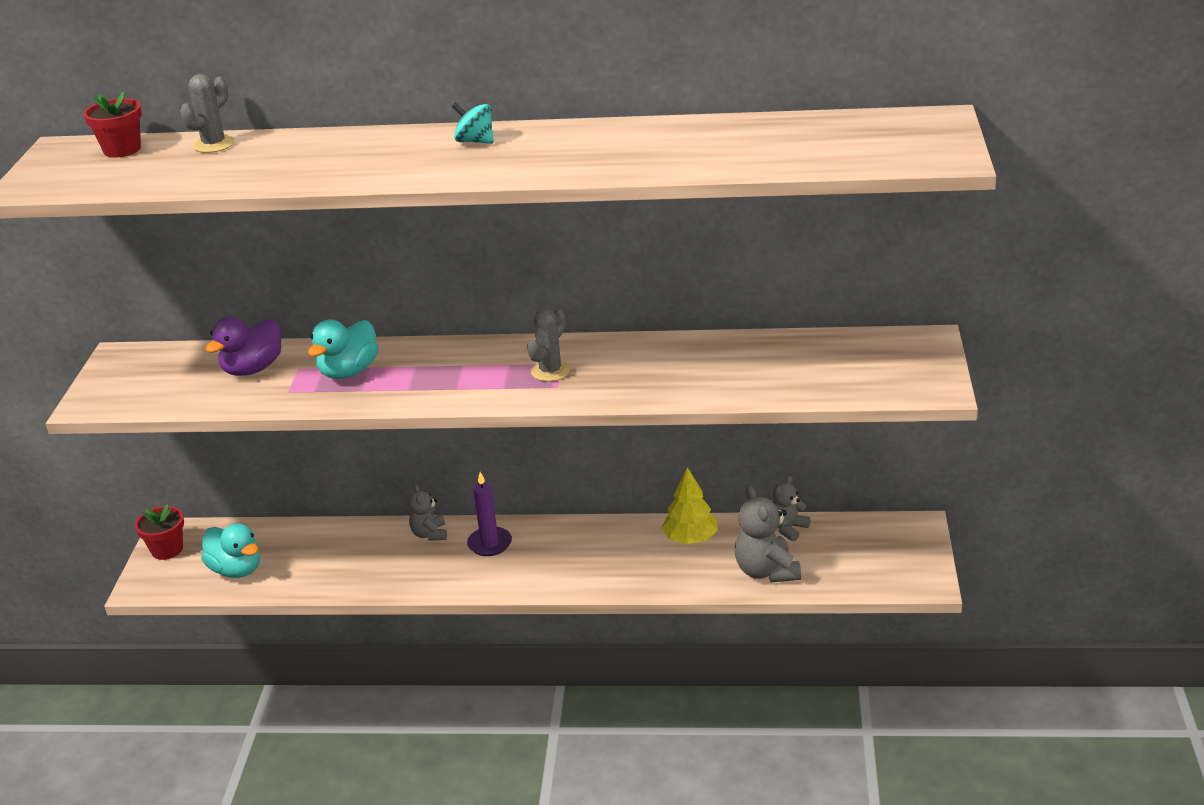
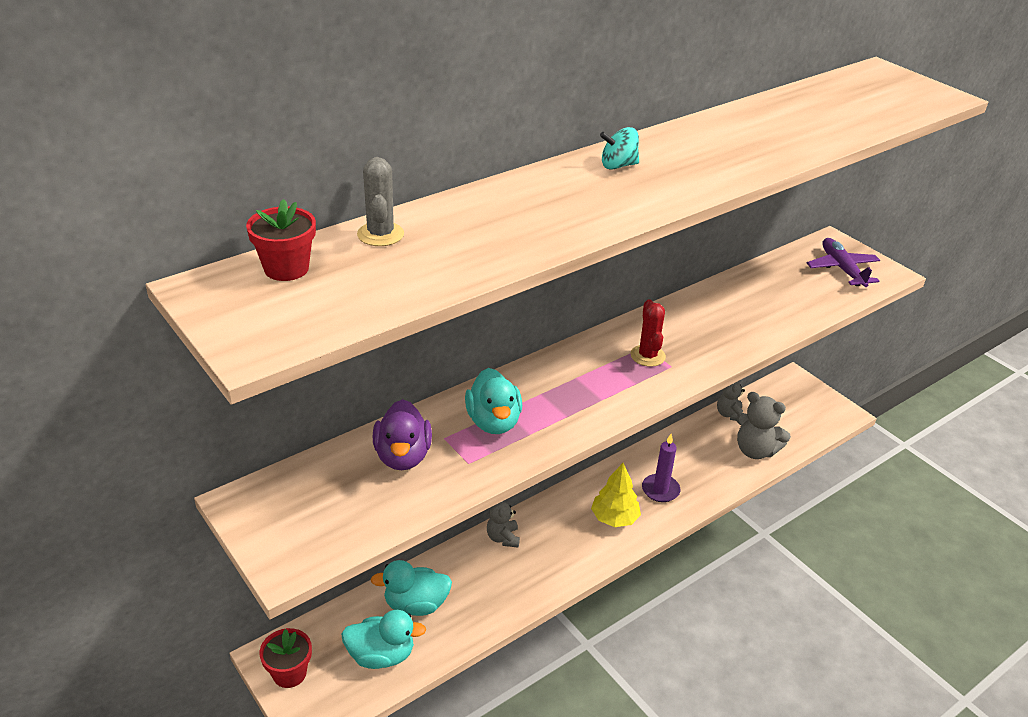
camera: 45 degrees left, 5 degrees up
(302, 549) = (416, 604): none -> turquoise duck
(429, 534) = (503, 538): grey teddy bear -> grey teddy bear turned 45 degrees clockwise
(490, 544) = (557, 522): purple candle -> purple candle (660, 490)
(550, 371) = (647, 356): grey cactus -> red cactus
(690, 539) = (682, 450): yellow tree -> yellow tree (614, 518)
(887, 368) = (842, 269): none -> purple plane

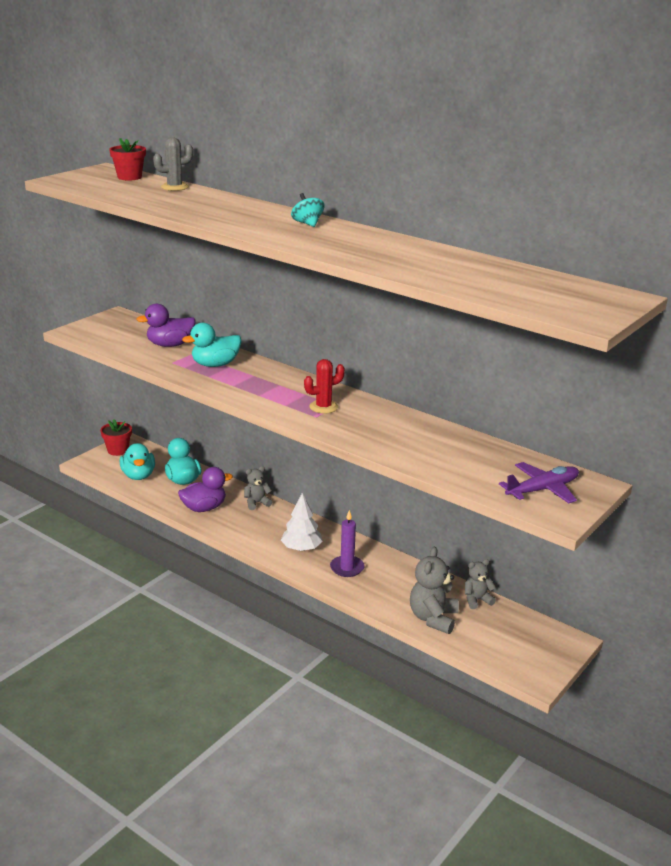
camera: 75 degrees right, 10 degrees down
(497, 593) = (204, 508): none -> purple duck
(614, 518) = (301, 548): yellow tree -> white tree

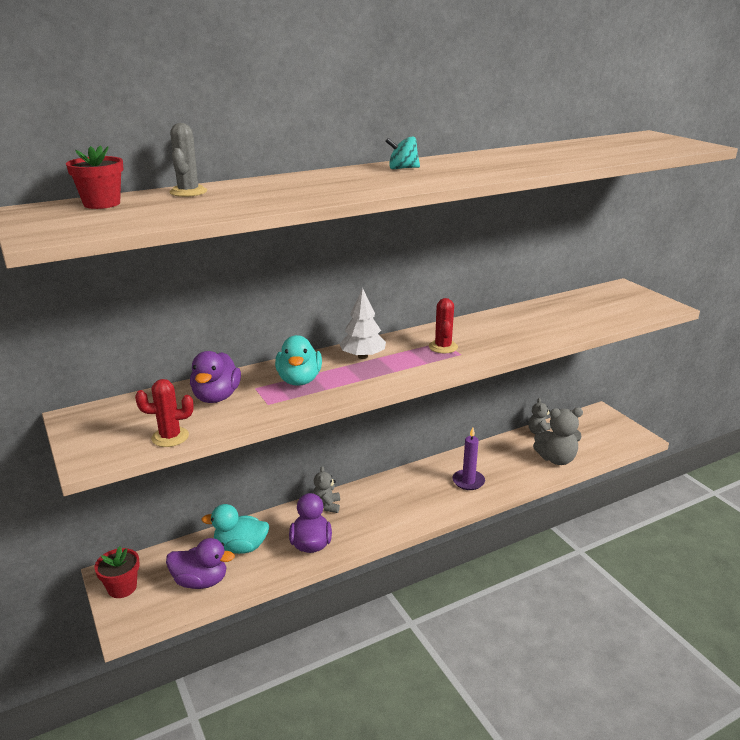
camera: 65 degrees left, 0 degrees up
(109, 345) = (170, 437): none -> red cactus
(138, 476) = (201, 581): turquoise duck -> purple duck
(301, 548) = (424, 498): white tree -> white tree (362, 356)
(433, 618) = (556, 459): grey teddy bear -> grey teddy bear turned 45 degrees counterclockwise
(542, 490) = (626, 303): purple plane -> none

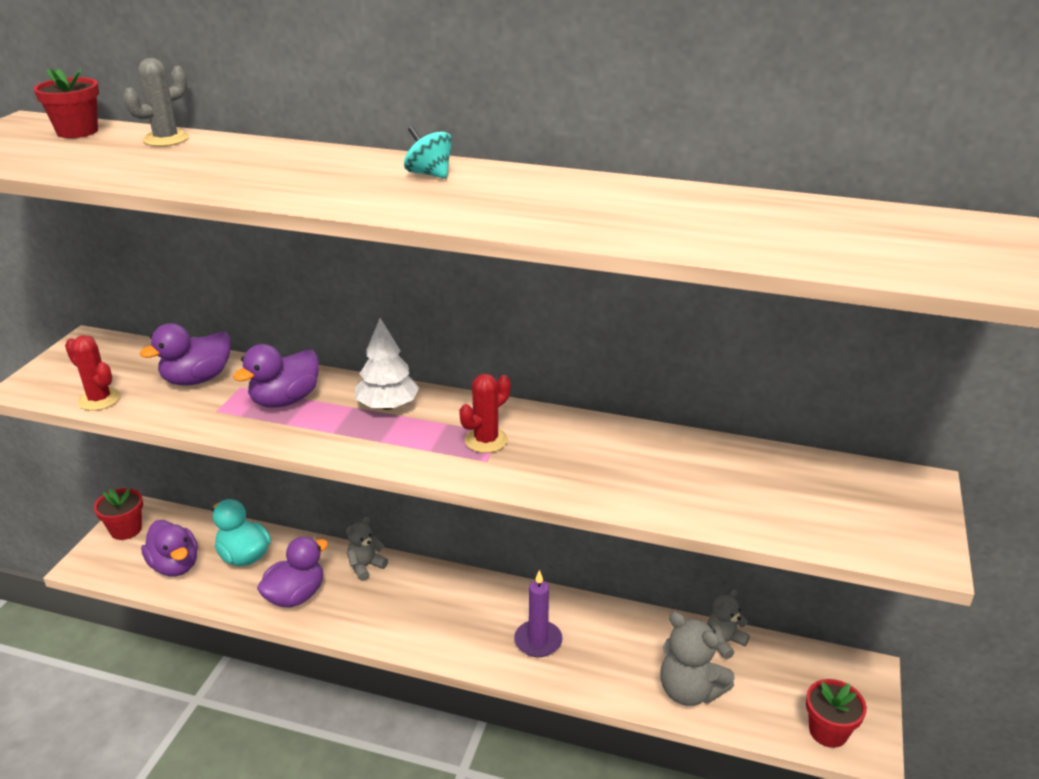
camera: 45 degrees right, 5 degrees up
(299, 380) = (285, 400): turquoise duck -> purple duck
(621, 440) = (828, 731): none -> red flower pot

